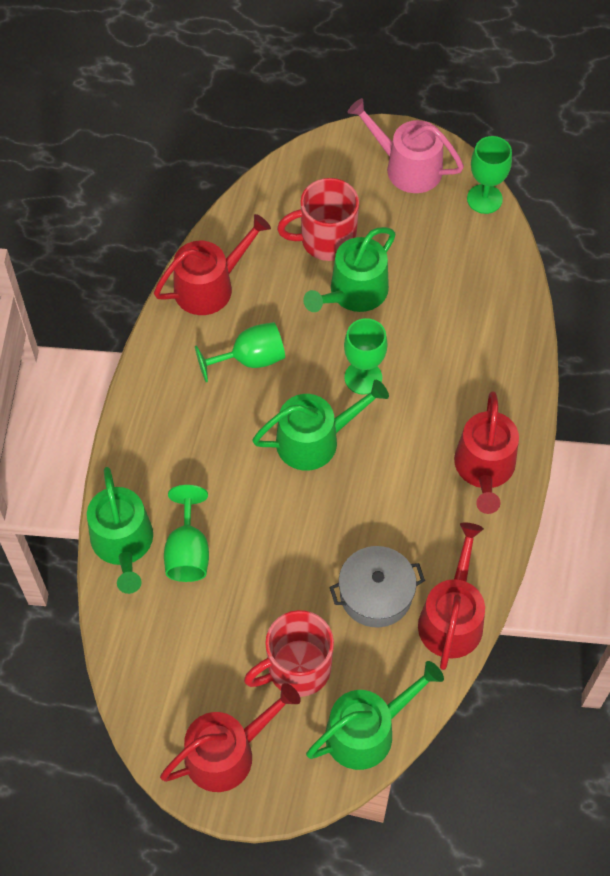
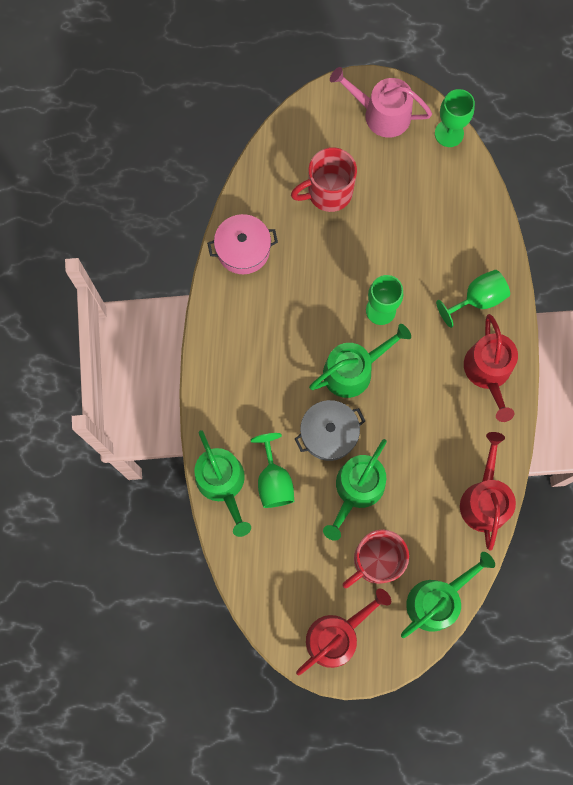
camera: 10 degrees left, 15 degrees up
(210, 286) = (243, 249): red watering can -> pink pot
(250, 359) = (289, 309): green goblet -> green goblet (477, 299)
(354, 293) = (359, 236): green watering can -> green watering can (356, 489)
(376, 594) = (424, 490): grey pot -> grey pot (329, 433)

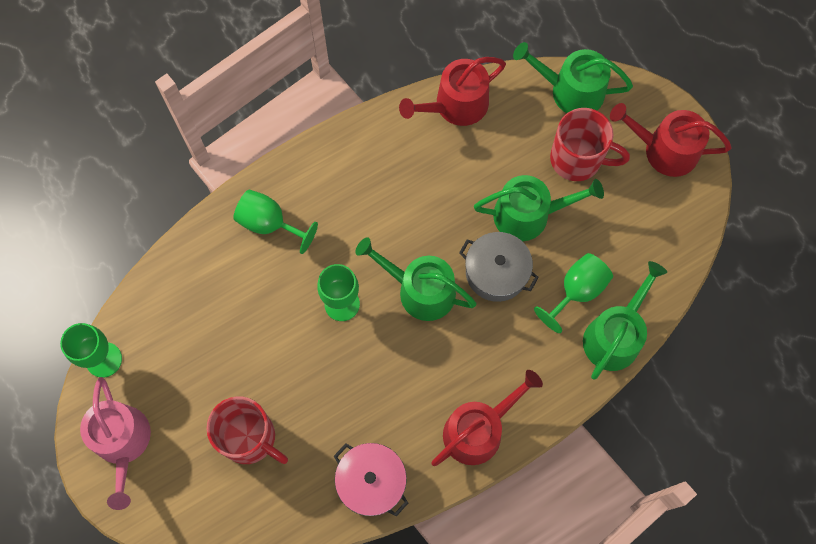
camera: 125 degrees left, 5 degrees down
(488, 372) = (335, 171): red watering can -> red watering can (478, 430)

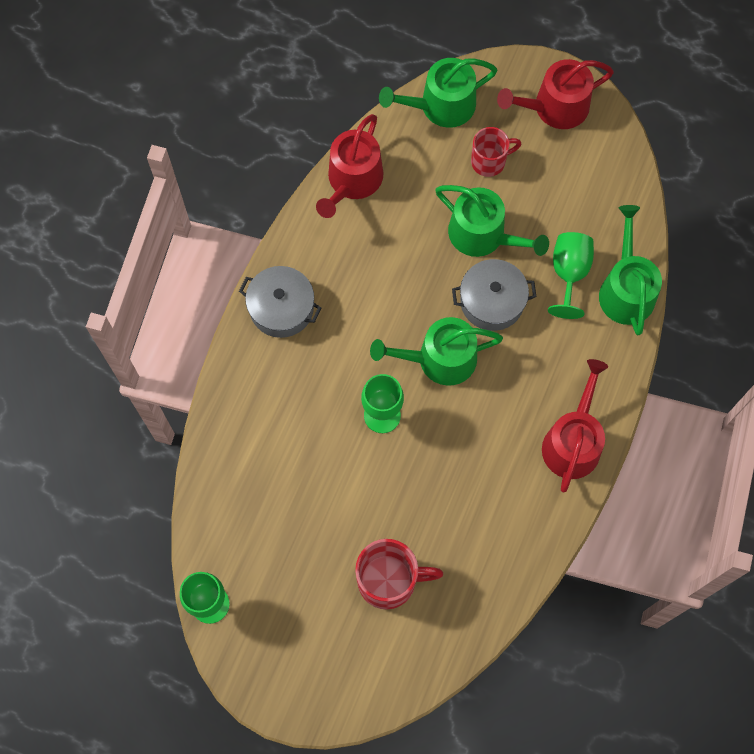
camera: 35 degrees left, 0 degrees up
(123, 443) = (283, 661): pink watering can -> none
(269, 224) = (267, 389): green goblet -> none
(327, 169) = (281, 308): none -> grey pot
(371, 482) = (517, 545): pink pot -> none
(528, 214) = (483, 235): green watering can -> green watering can turned 75 degrees clockwise
(577, 159) = (489, 161): red mug -> red mug, size x0.66

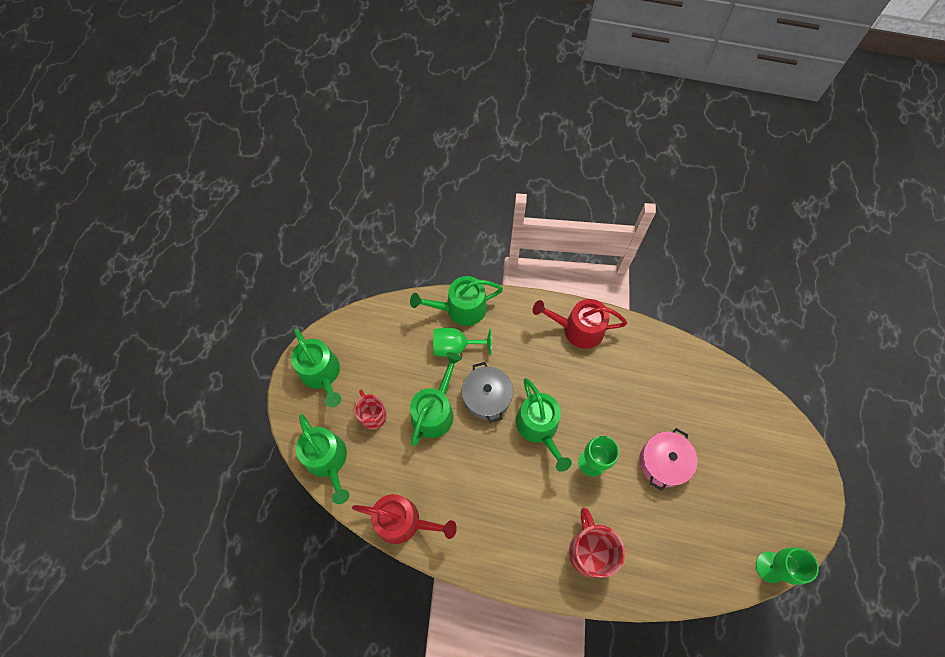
camera: 100 degrees left, 5 degrees down
(281, 308) = (524, 559): grey pot -> none
(365, 507) = (663, 462): none -> pink pot
(389, 580) = (709, 436): red mug -> red mug (589, 550)
(555, 107) = (322, 374): red watering can -> green watering can

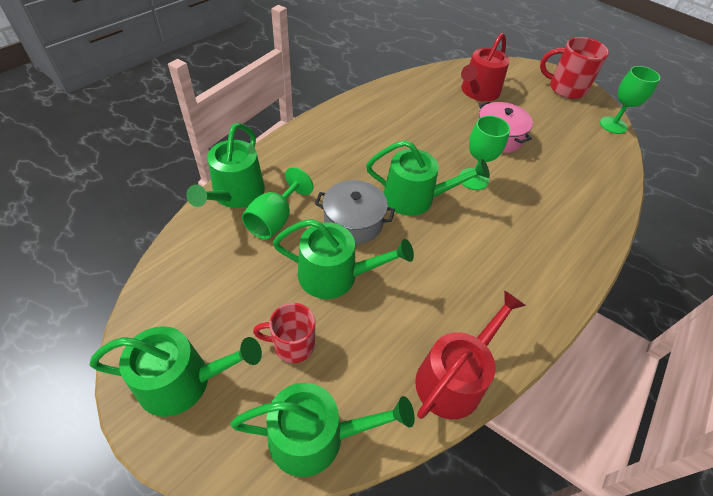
camera: 65 degrees left, 15 degrees down
(435, 411) = (335, 275): green watering can -> green watering can turned 135 degrees clockwise
(578, 329) = (337, 126): red watering can -> red watering can (478, 92)
(589, 550) = (560, 222): red mug -> red mug (565, 88)

